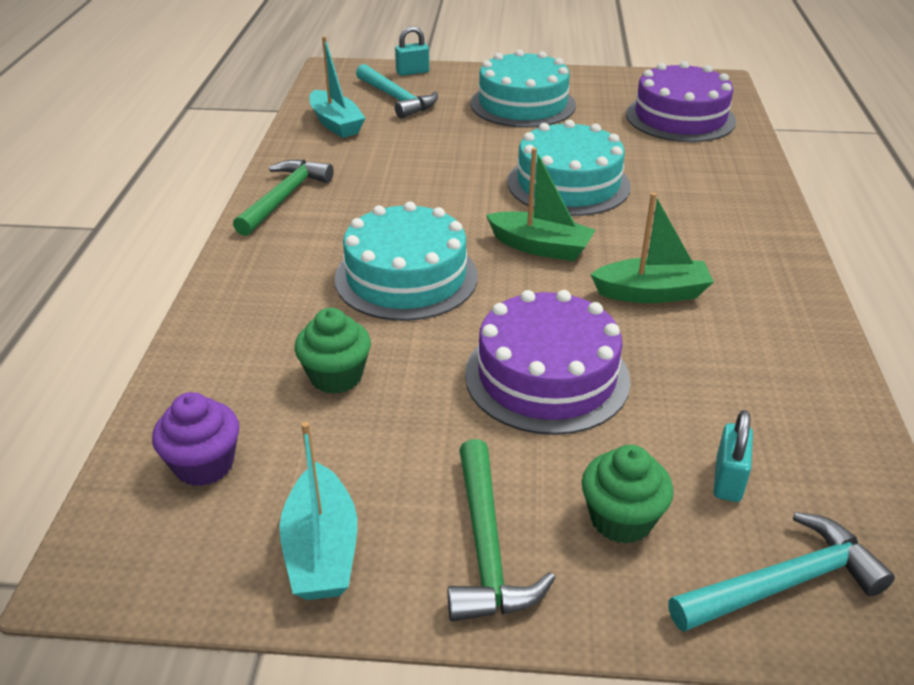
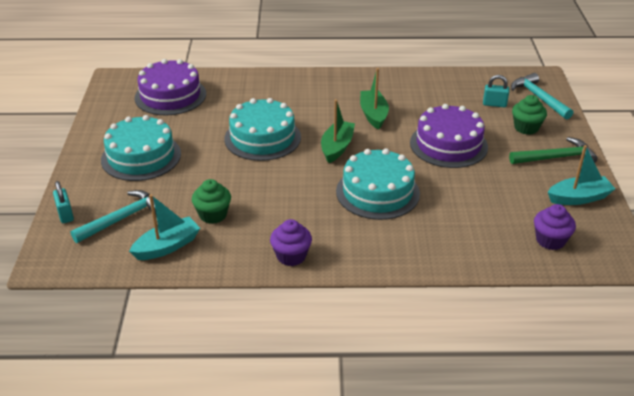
camera: 95 degrees left, 0 degrees up
(283, 198) = (291, 256): green hammer -> purple cupcake
(336, 376) = (472, 207): green cupcake -> green cupcake (213, 215)

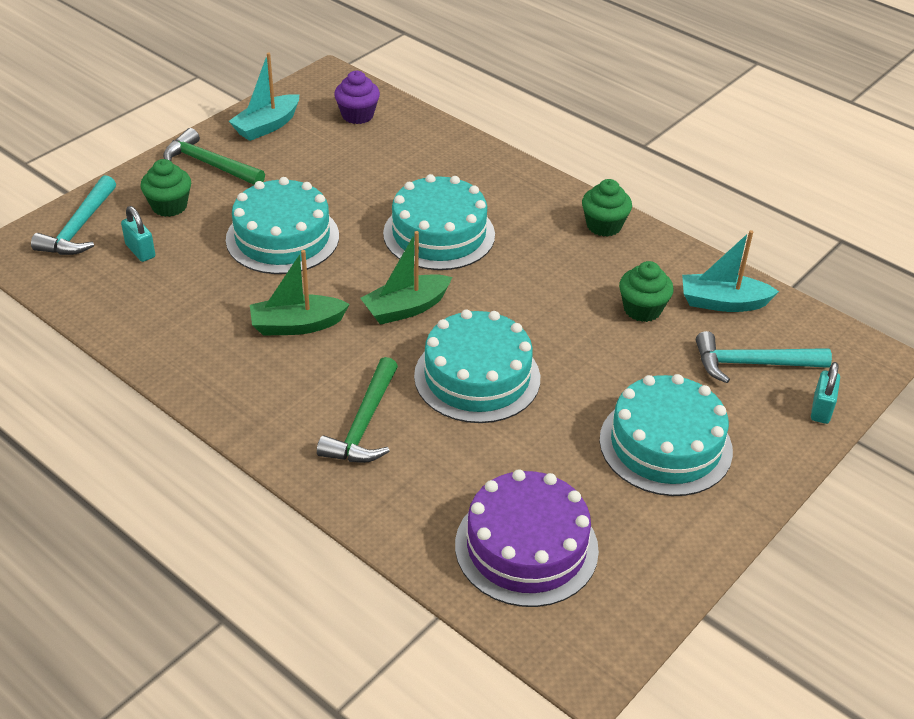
camera: 140 degrees left, 5 degrees up
(287, 98) = (364, 424): none -> green hammer
(291, 256) = (604, 226): purple cupcake -> green cupcake
(373, 115) = (297, 325): green boat -> green boat turned 45 degrees clockwise
(448, 144) = (282, 237): purple cake -> turquoise cake
(579, 198) = (267, 126): turquoise boat -> turquoise boat turned 75 degrees counterclockwise

